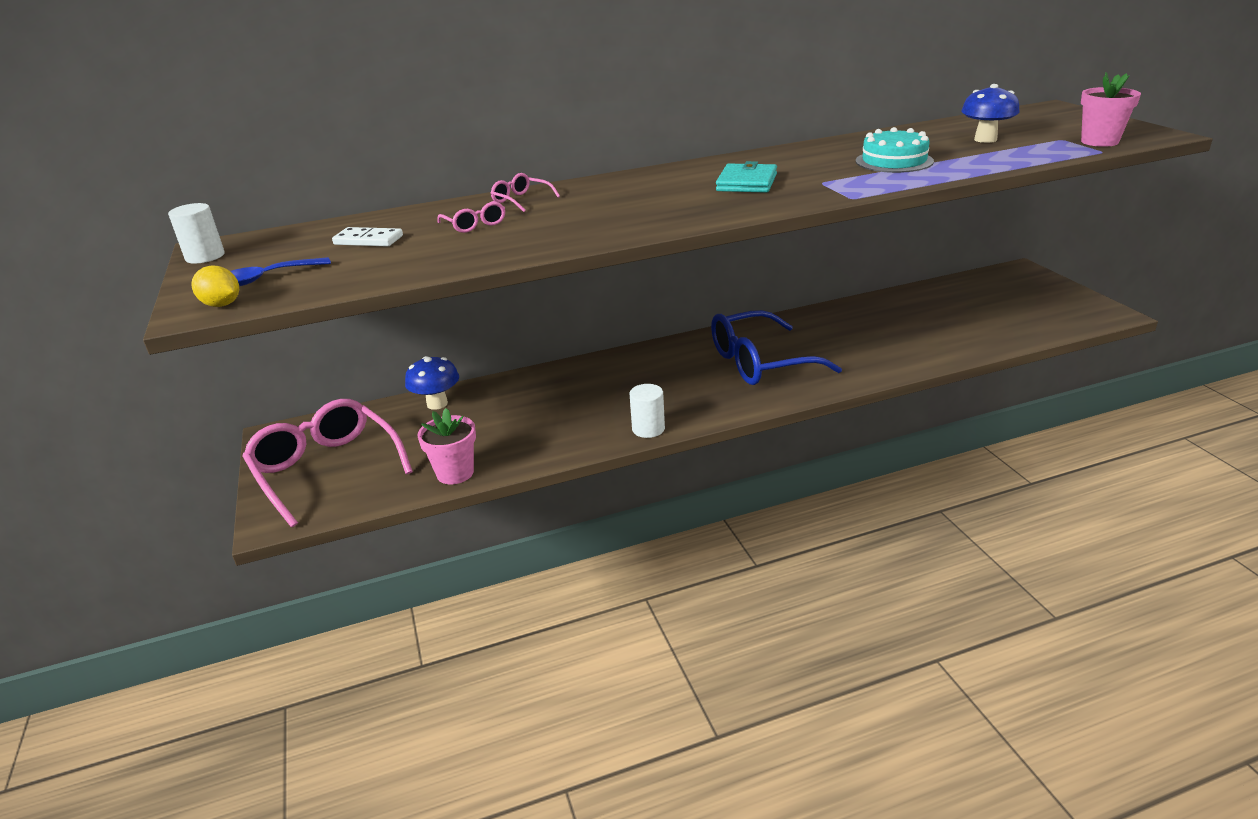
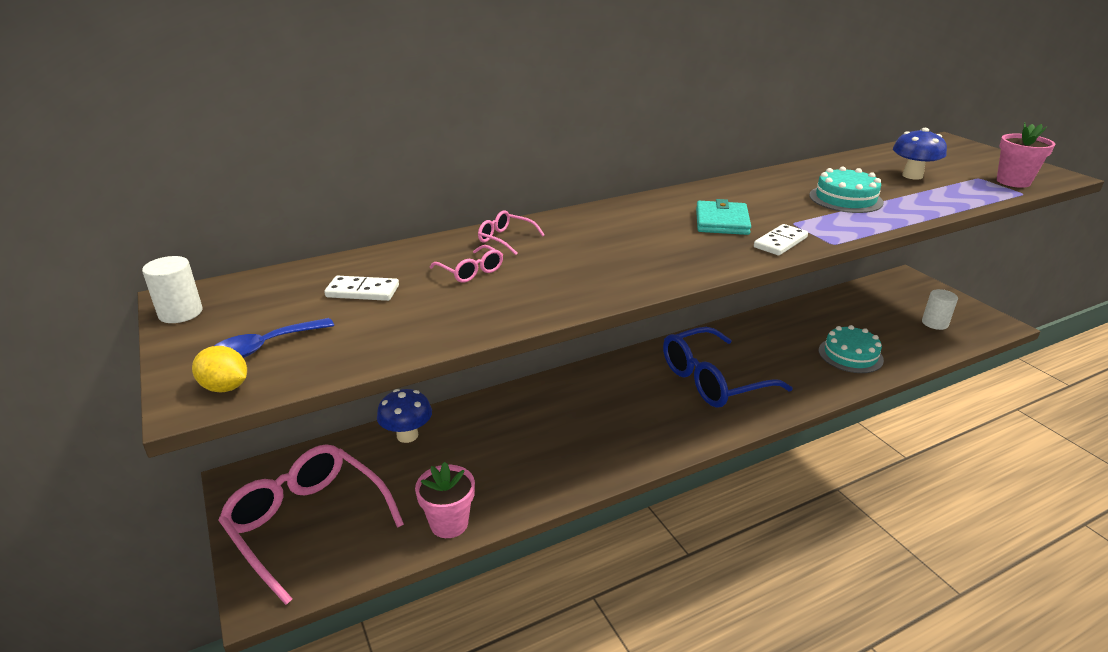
camera: 10 degrees left, 0 degrees up
(648, 429) = (631, 461): white cylinder -> white cylinder (934, 323)
(796, 198) = (780, 242): none -> white domino
(921, 342) = (850, 355): none -> turquoise cake

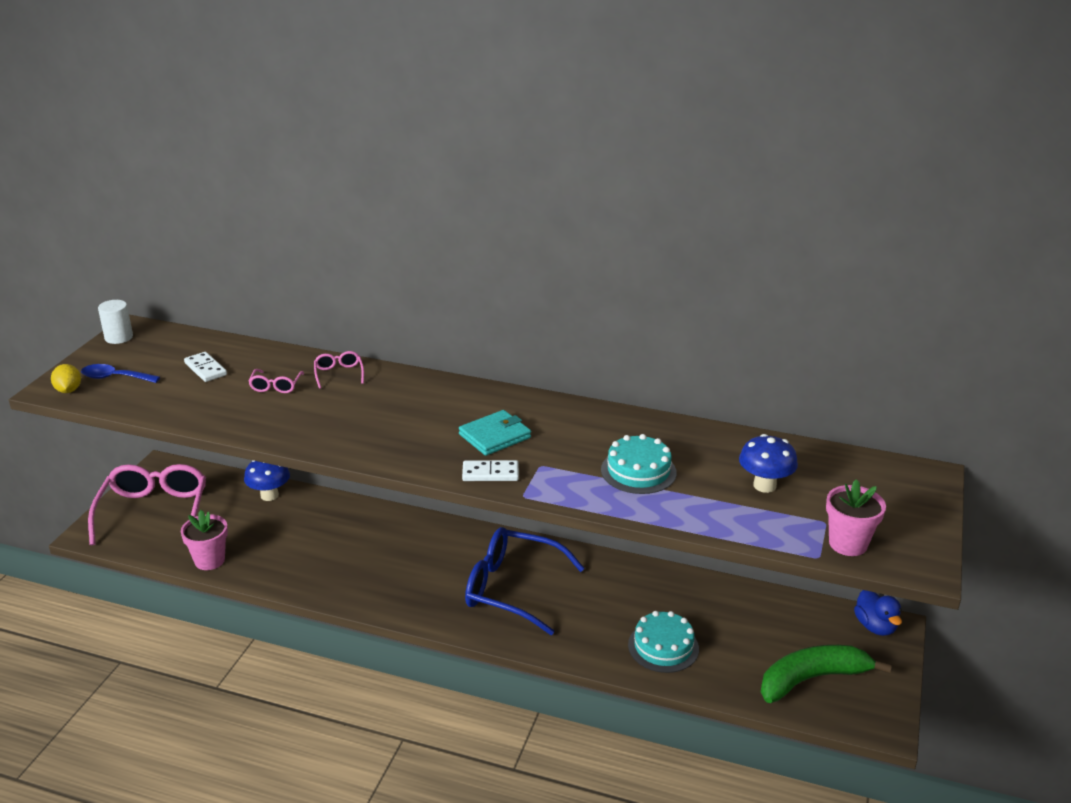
camera: 45 degrees right, 0 degrees up
(901, 281) = (875, 626): none -> blue duck
(934, 323) = (812, 679): white cylinder -> green banana

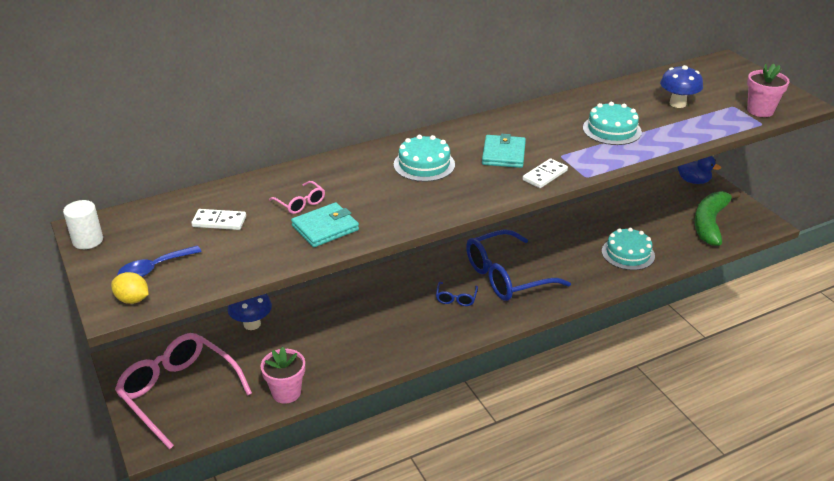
camera: 45 degrees left, 5 degrees up
(255, 413) = (325, 228): none -> turquoise wallet
(339, 374) = (328, 172): pink glasses -> none
(416, 408) = (424, 164): none -> turquoise cake
(440, 577) = (456, 298): none -> blue glasses

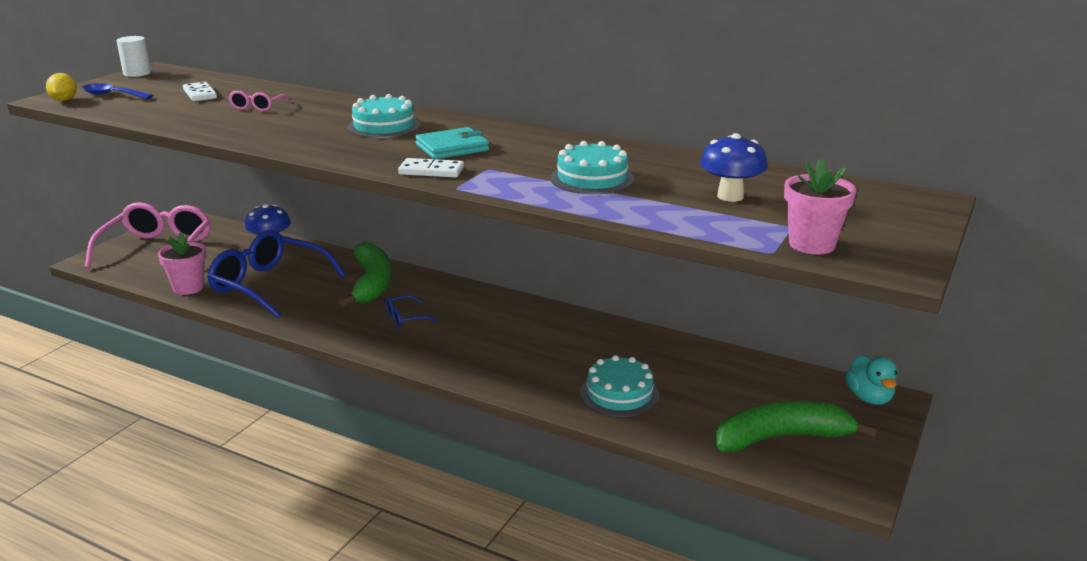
camera: 55 degrees right, 10 degrees down
(325, 228) = (224, 122): turquoise wallet -> none
(384, 295) = (372, 283): none -> green banana
(507, 276) = (476, 333): blue glasses -> blue glasses (270, 285)
(693, 181) = (869, 398): blue duck -> turquoise duck

